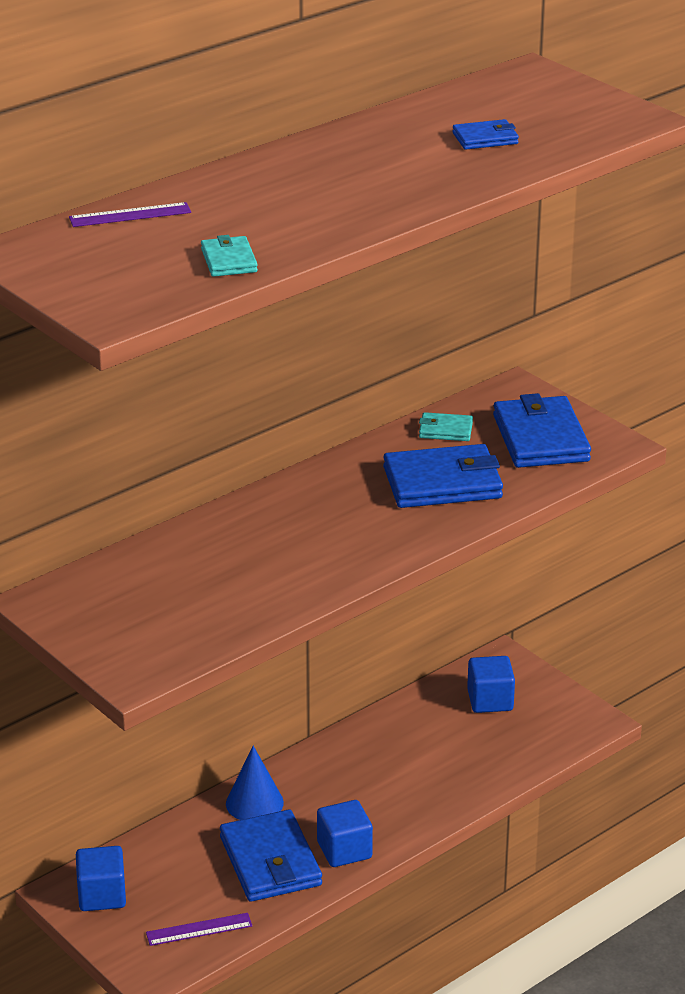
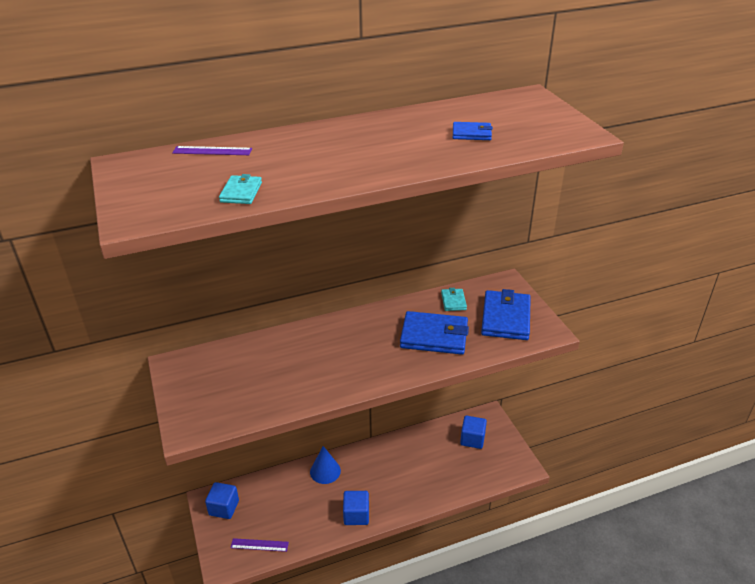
camera: 20 degrees right, 5 degrees up
(270, 861) = (316, 511): blue wallet -> none
(445, 430) = (453, 301): turquoise wallet -> turquoise wallet turned 60 degrees clockwise

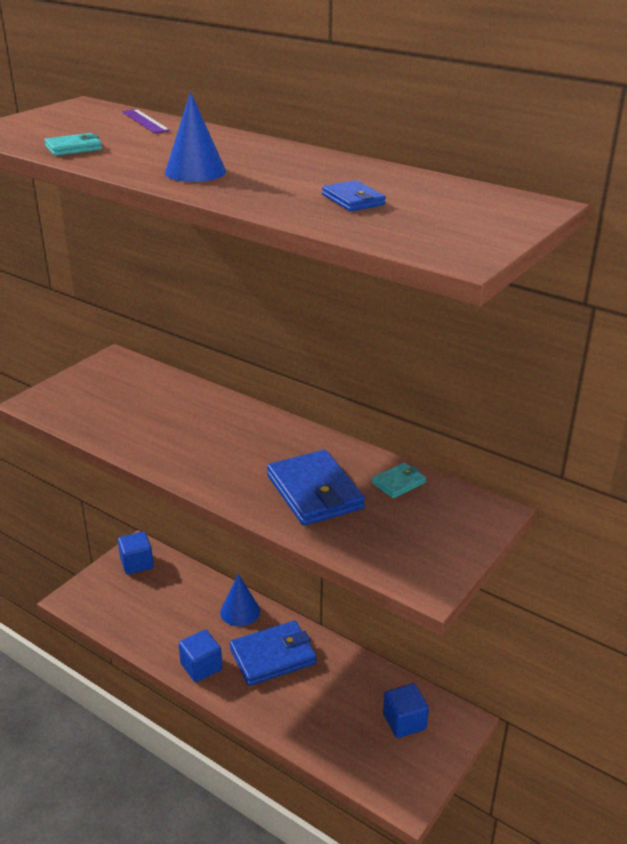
camera: 55 degrees right, 5 degrees down
(259, 545) = (111, 611): purple ruler -> none
(359, 163) = (195, 172): none -> blue cone
(505, 318) = (414, 536): blue wallet -> blue wallet (273, 656)

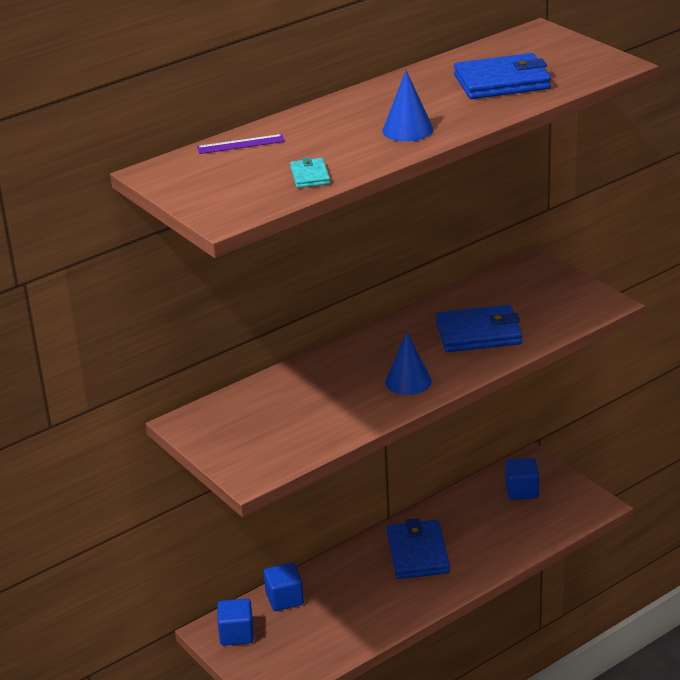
camera: 70 degrees left, 0 degrees up
(201, 667) = (412, 601): blue cube -> blue cube (284, 599)
(240, 611) = (348, 566): blue cone -> blue cone (408, 381)
(353, 200) = (502, 82): blue wallet -> blue wallet, size x2.02
(398, 483) = (482, 295): turquoise wallet -> none

